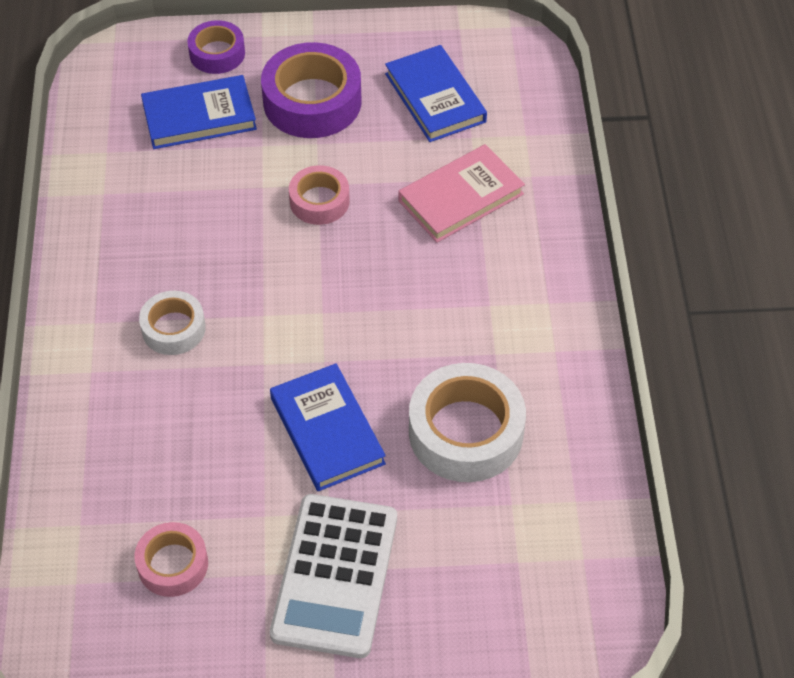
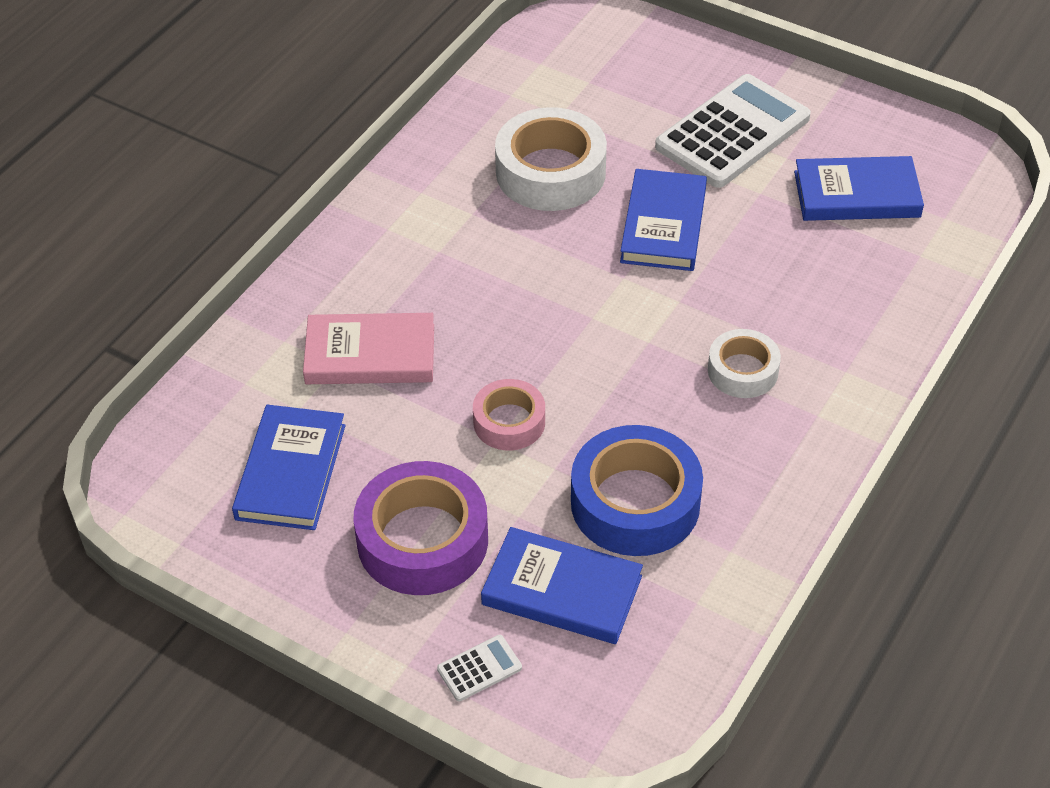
camera: 145 degrees left, 5 degrees down
(173, 564) = (857, 194): pink tape -> blue book
(189, 192) = (635, 502): none -> blue tape
(217, 53) = (479, 668): purple tape -> white calculator

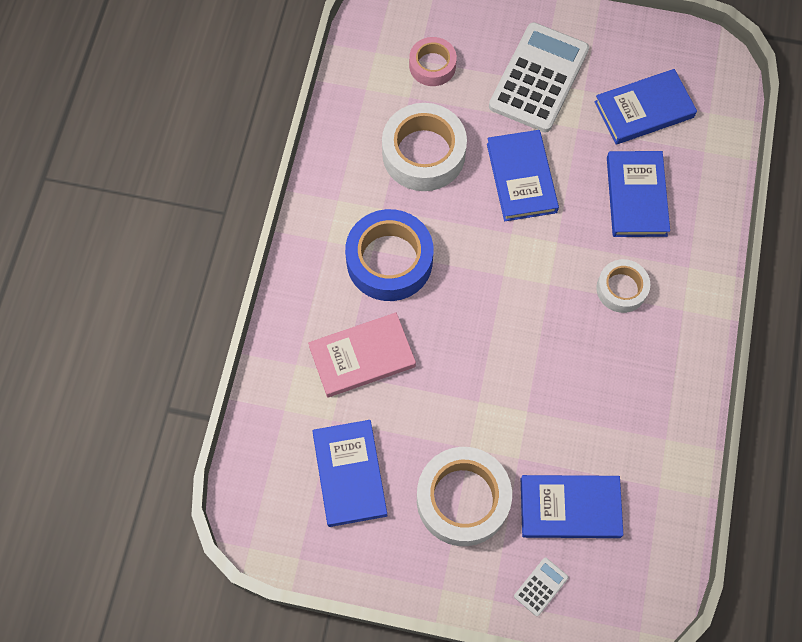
camera: 20 degrees left, 20 degrees up
(422, 540) = (462, 499): purple tape -> white tape
(509, 422) = (481, 383): pink tape -> pink tape (432, 66)
(635, 502) = (591, 421): blue tape -> blue tape (389, 261)
(806, 279) = (636, 196): none -> blue book

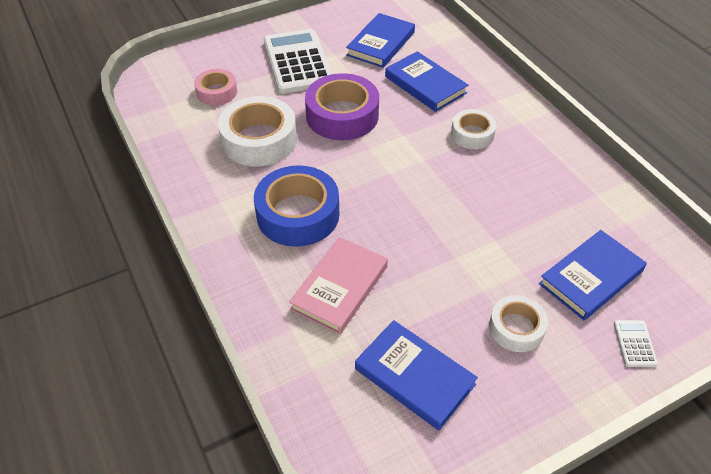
camera: 40 degrees left, 20 degrees down
(462, 499) = (516, 328): white tape -> white tape, size x0.58
(521, 178) = (342, 115): blue book -> purple tape

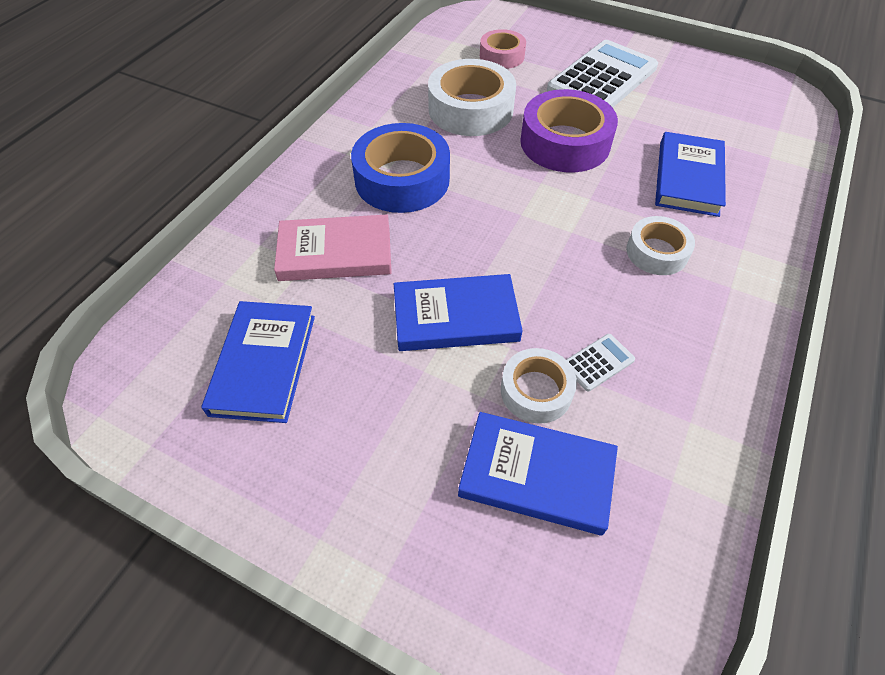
camera: 55 degrees right, 5 degrees up
(381, 44) = (707, 116): blue book -> blue book (455, 317)
(516, 328) = (393, 427): white tape -> white tape (536, 391)
(634, 343) = (464, 575): white calculator -> white calculator (598, 362)

